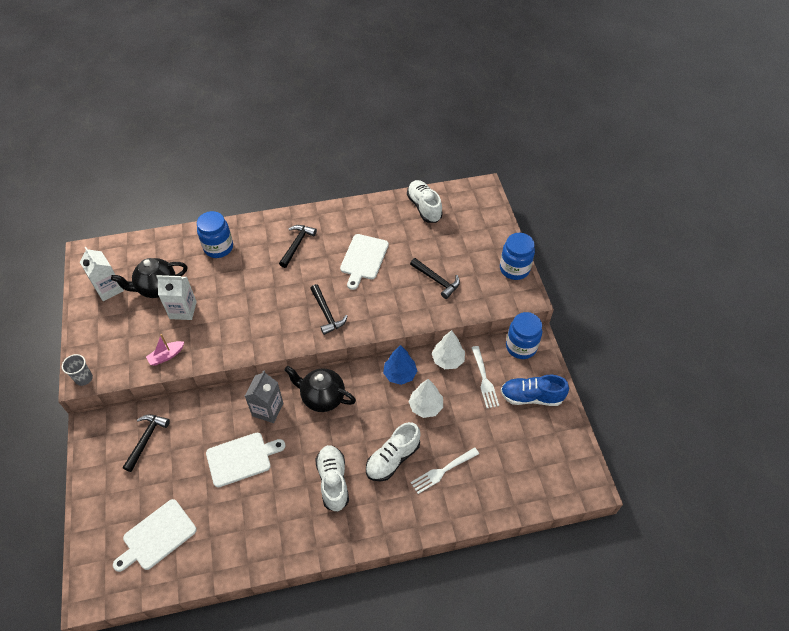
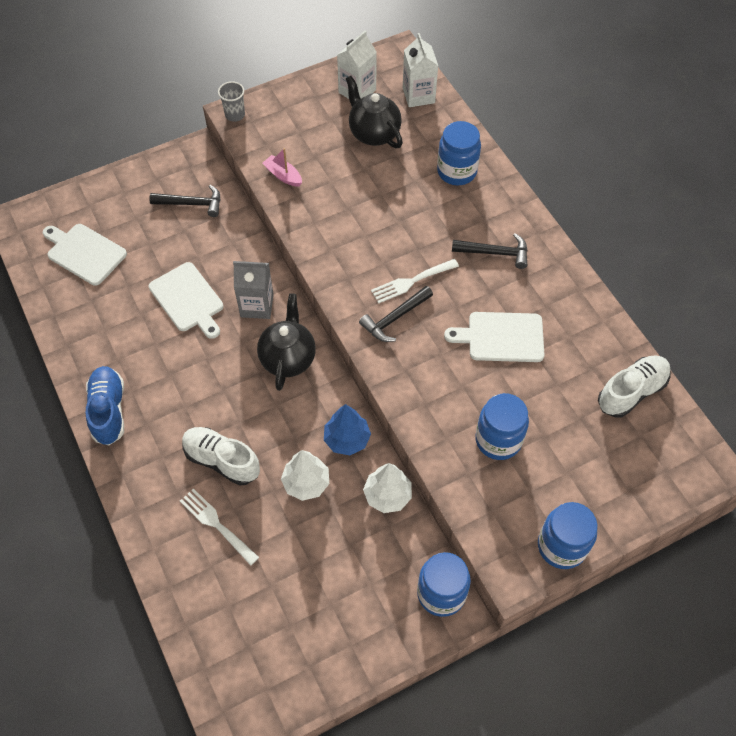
camera: 75 degrees right, 5 degrees up
(183, 310) = (350, 169): white carton -> white carton (418, 95)
(333, 481) = (178, 401): white shoe -> none
(437, 280) = (498, 440): black hammer -> blue jar
(484, 379) = (369, 551): white fork -> white fork (411, 282)
(531, 397) = (358, 622): blue shoe -> blue shoe (108, 411)

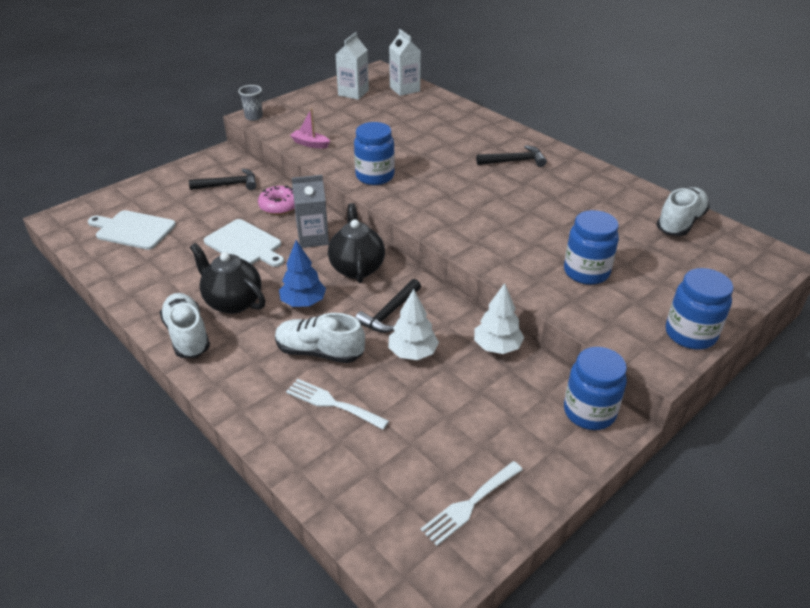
camera: 15 degrees left, 20 degrees down
(108, 411) = (187, 335): blue shoe -> white shoe
(236, 249) = (279, 206): none -> pink donut
(347, 439) = (438, 313): blue tree -> blue tree (303, 302)
(374, 133) = (378, 112): black teapot -> black teapot (233, 302)
(394, 318) = (449, 211): black hammer -> black hammer (389, 313)
(411, 282) = (452, 187): white fork -> white fork (470, 504)
(456, 171) = (457, 123): blue jar -> blue jar (375, 176)
(501, 337) = (549, 208): white cutting board -> none

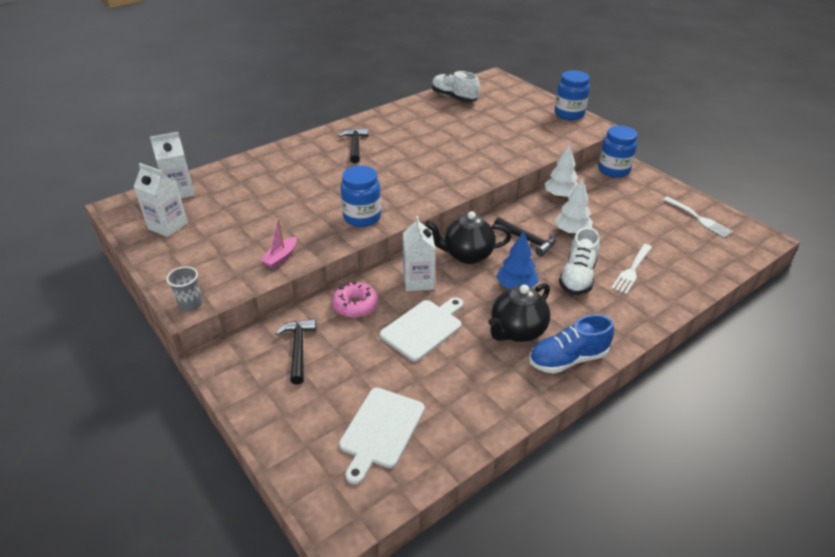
camera: 85 degrees left, 0 degrees up
(187, 335) = (568, 359): white shoe -> blue shoe
(313, 238) = (418, 281): grey carton -> white carton
(586, 272) = (510, 136): blue jar -> none

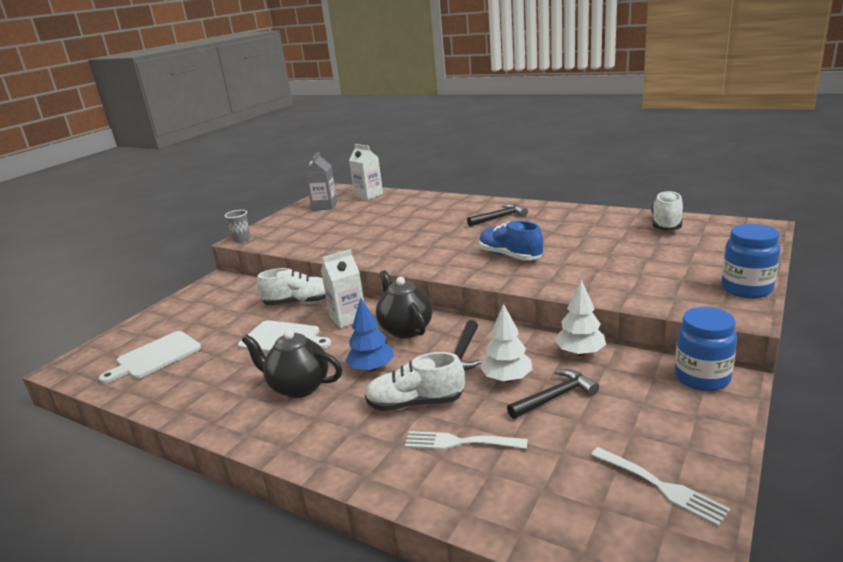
camera: 70 degrees right, 15 degrees down
(168, 226) = (324, 206): white carton -> grey carton
(281, 257) = (309, 245): pink boat -> none
(298, 349) = (238, 299): black hammer -> black hammer (555, 397)
(355, 305) = (299, 303): pink donut -> white shoe
(362, 217) = (385, 253): blue jar -> none
(381, 430) = (155, 356): white cutting board -> white cutting board turned 45 degrees counterclockwise
(568, 359) = (266, 428): blue shoe -> blue shoe (510, 256)
(698, 218) = (661, 487): white fork -> white fork turned 75 degrees counterclockwise

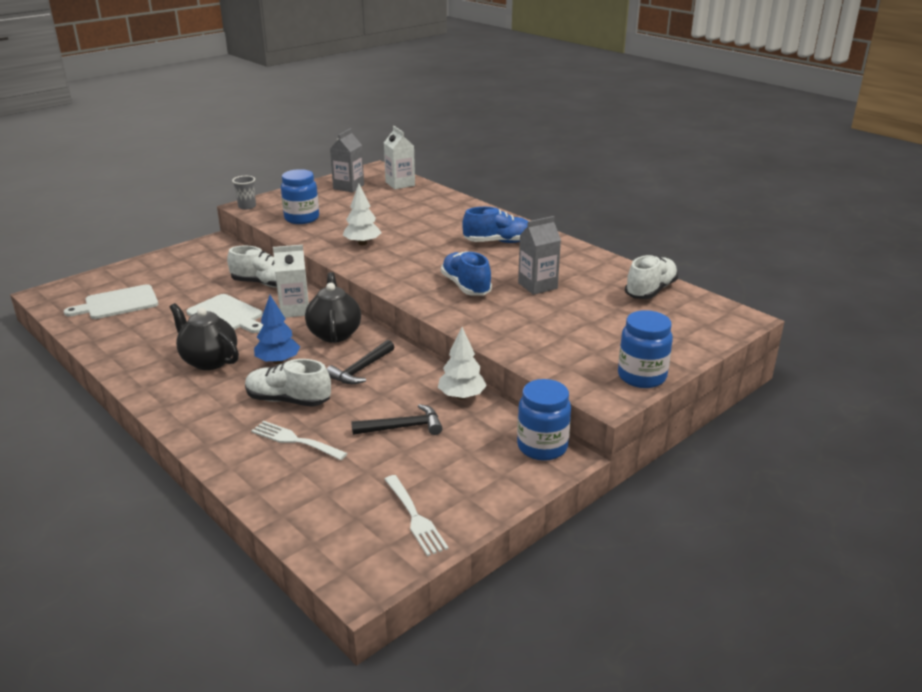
camera: 15 degrees right, 5 degrees up
(304, 238) = (302, 218): none -> blue jar
(499, 218) = (498, 242): black hammer -> blue shoe
(507, 378) = (378, 401): white tree -> white tree (362, 243)
(571, 241) = (537, 286): none -> grey carton

